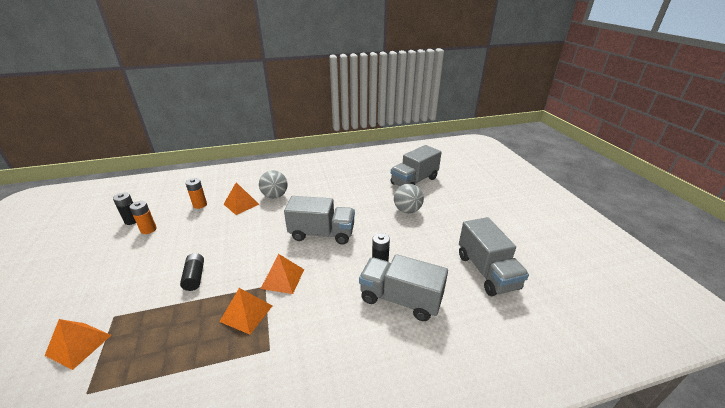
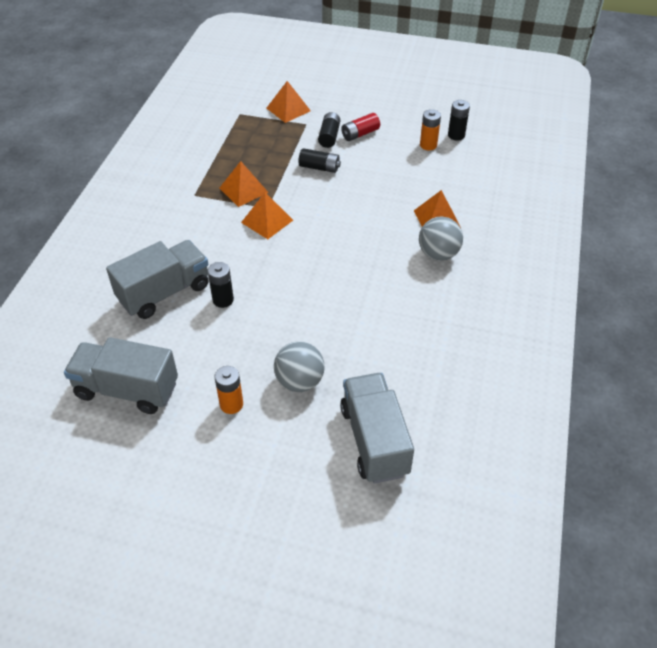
camera: 120 degrees right, 15 degrees up
(133, 271) = (360, 134): none -> red battery
(139, 289) = (329, 136): none -> black battery
(200, 205) = (459, 185): orange battery -> orange battery (231, 404)
(322, 233) = (316, 272): grey truck -> none

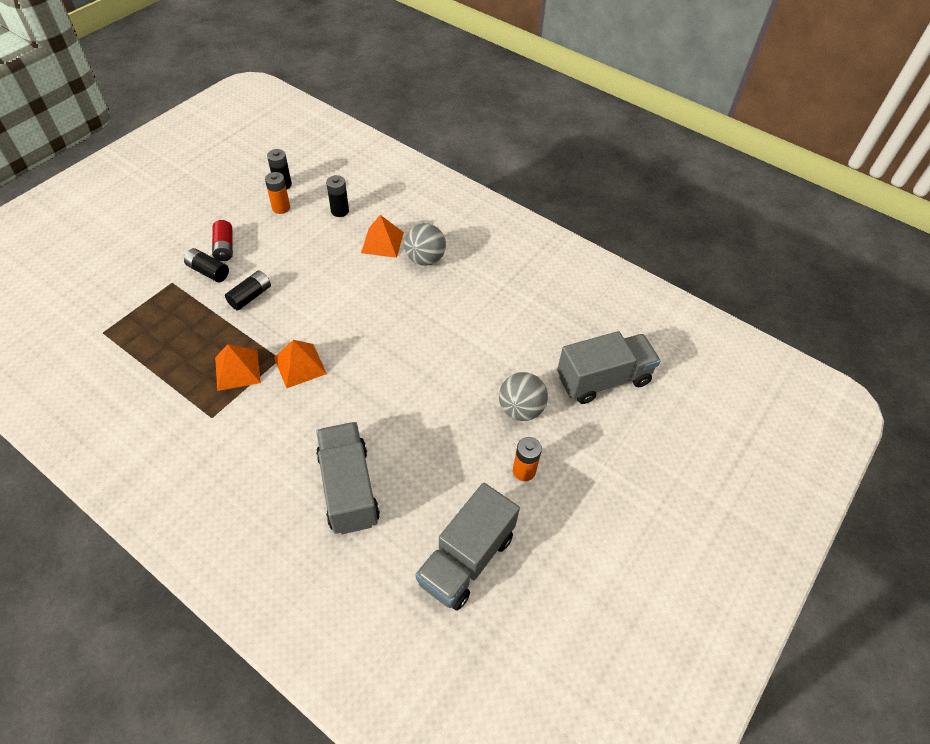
camera: 70 degrees left, 5 degrees up
(223, 300) = (389, 438): black battery -> black battery (340, 211)
(288, 109) = (134, 288): orange pyramid -> none
(374, 440) = (603, 379): grey truck -> grey truck turned 150 degrees clockwise

